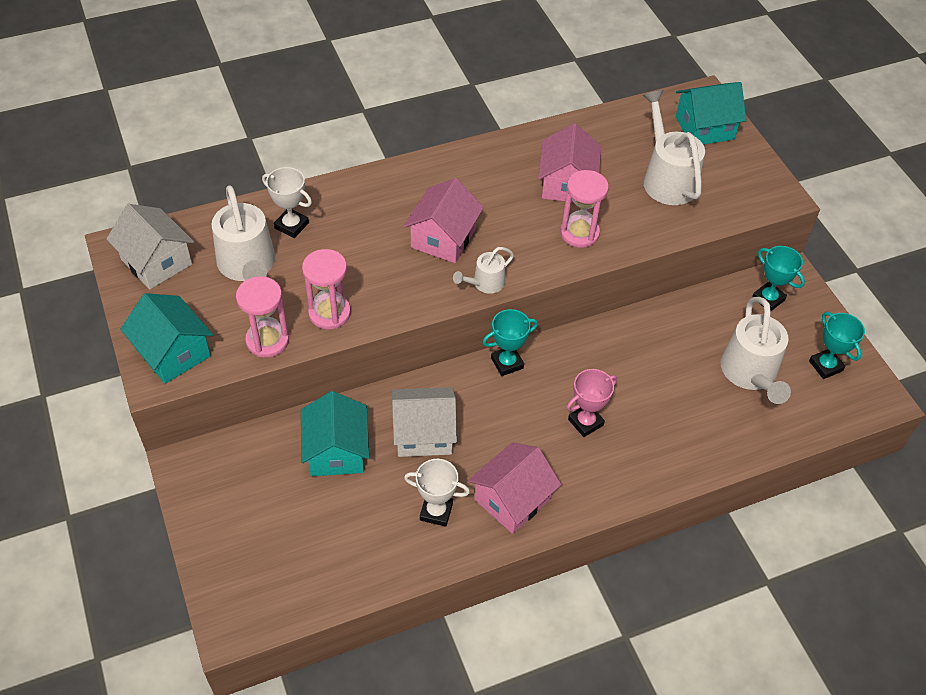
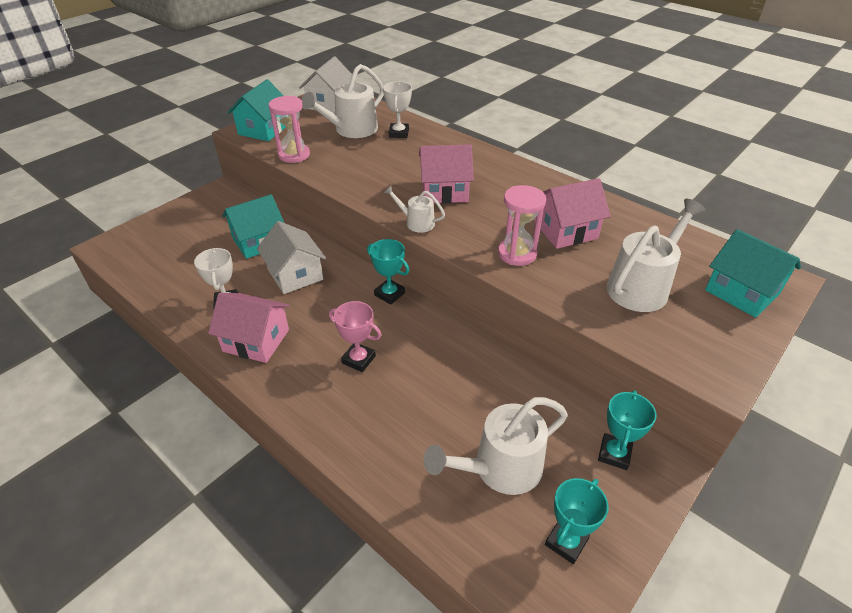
camera: 65 degrees right, 10 degrees down
(329, 313) = (334, 169): pink hourglass -> none

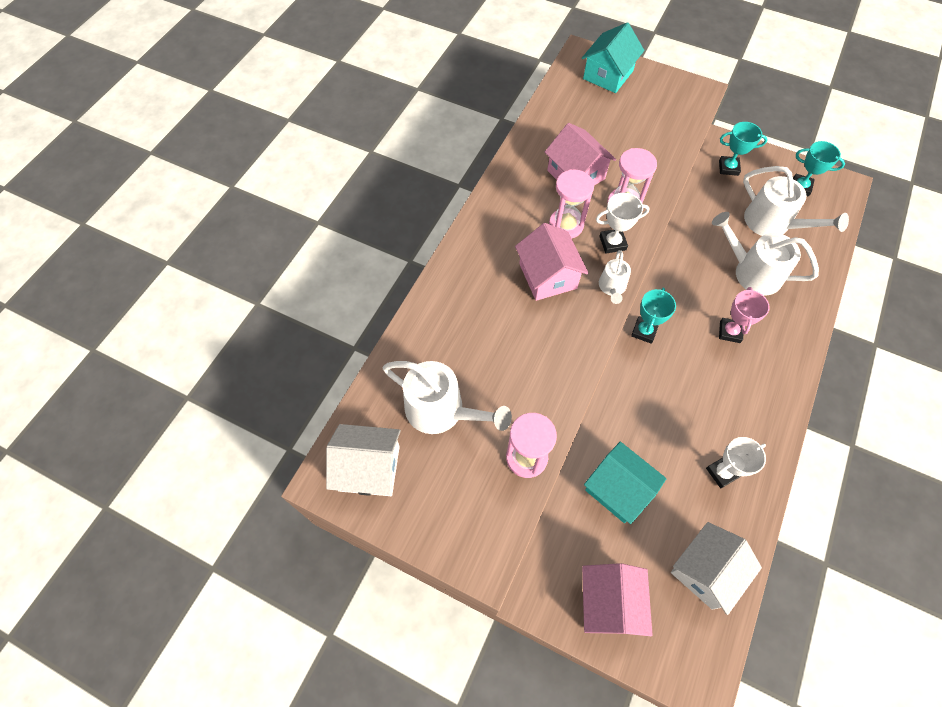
camera: 105 degrees left, 20 degrees up
(256, 340) = (751, 421): pink house -> pink house (609, 602)
(263, 130) = (472, 531): turquoise house -> none
(295, 274) = (653, 425): white house -> white house (705, 571)
(398, 133) = (435, 352): white trophy -> white trophy (612, 243)
(499, 211) = (566, 225): none -> pink hourglass
(642, 286) = (628, 126): white watering can -> white watering can (751, 272)

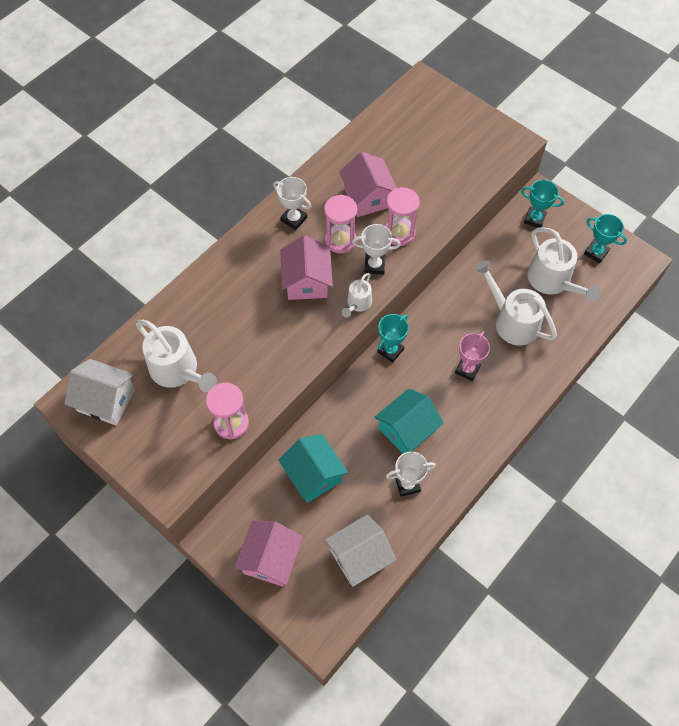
camera: 15 degrees right, 0 degrees up
(507, 213) = (294, 219): none -> white trophy
(608, 75) = (437, 108): turquoise house -> turquoise house (407, 430)

